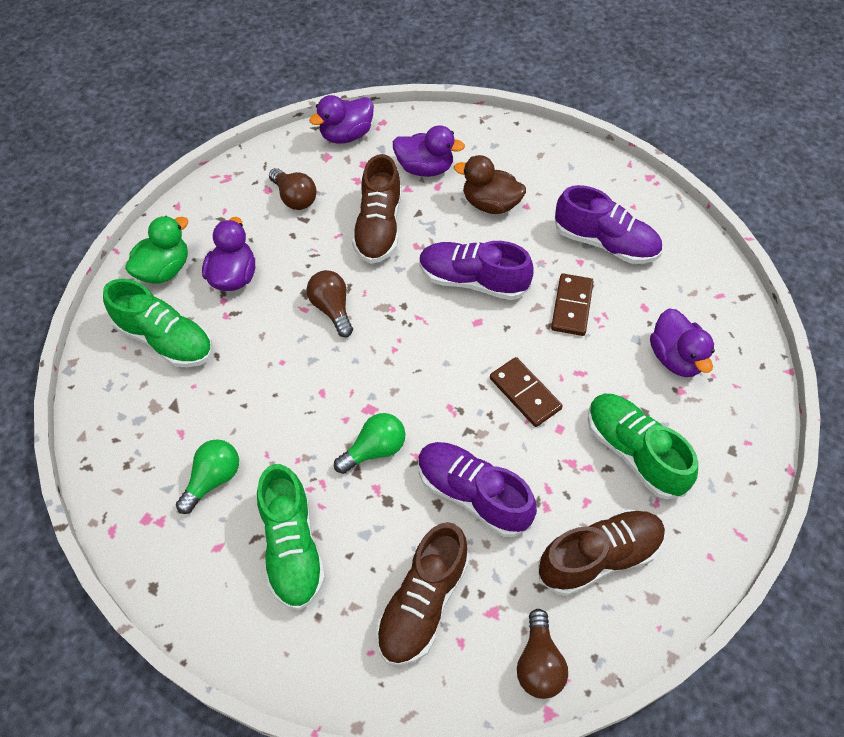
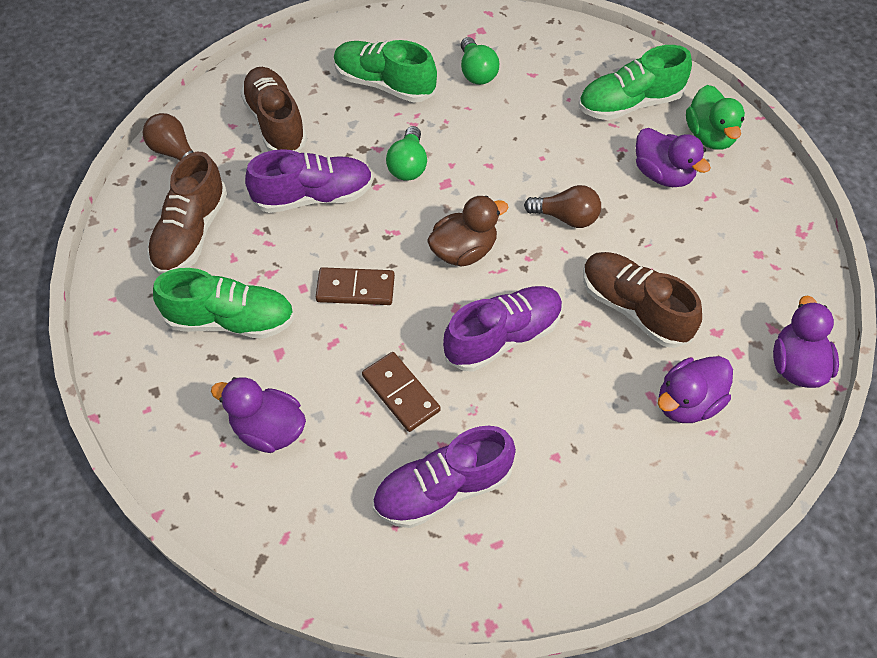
camera: 130 degrees right, 0 degrees up
(294, 198) = (729, 267): brown light bulb -> none
(490, 204) = (586, 425): brown duck -> brown duck (464, 251)

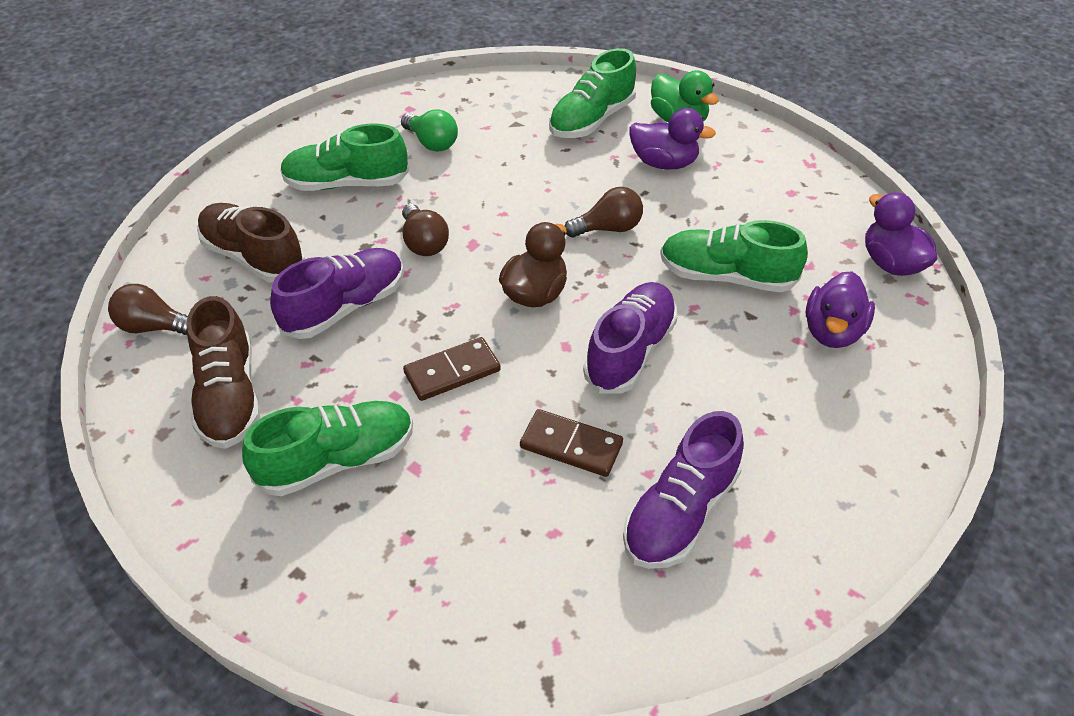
camera: 30 degrees left, 10 degrees down
(268, 429) = (458, 547): purple duck -> none
(408, 165) = (424, 243): green light bulb -> brown light bulb
(634, 308) = (726, 276): brown shoe -> green shoe

